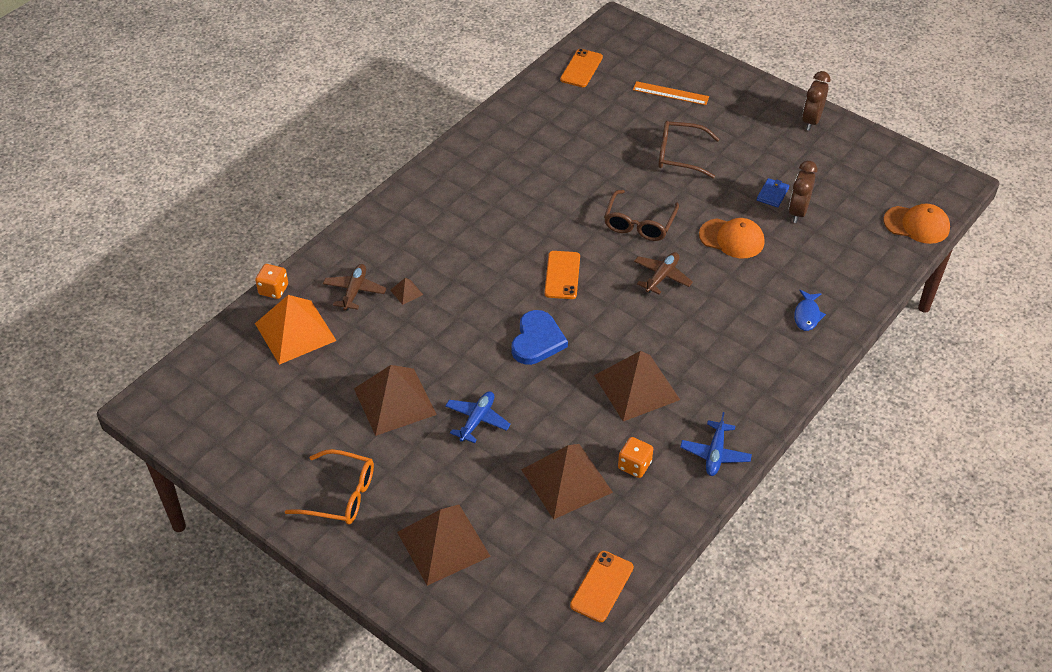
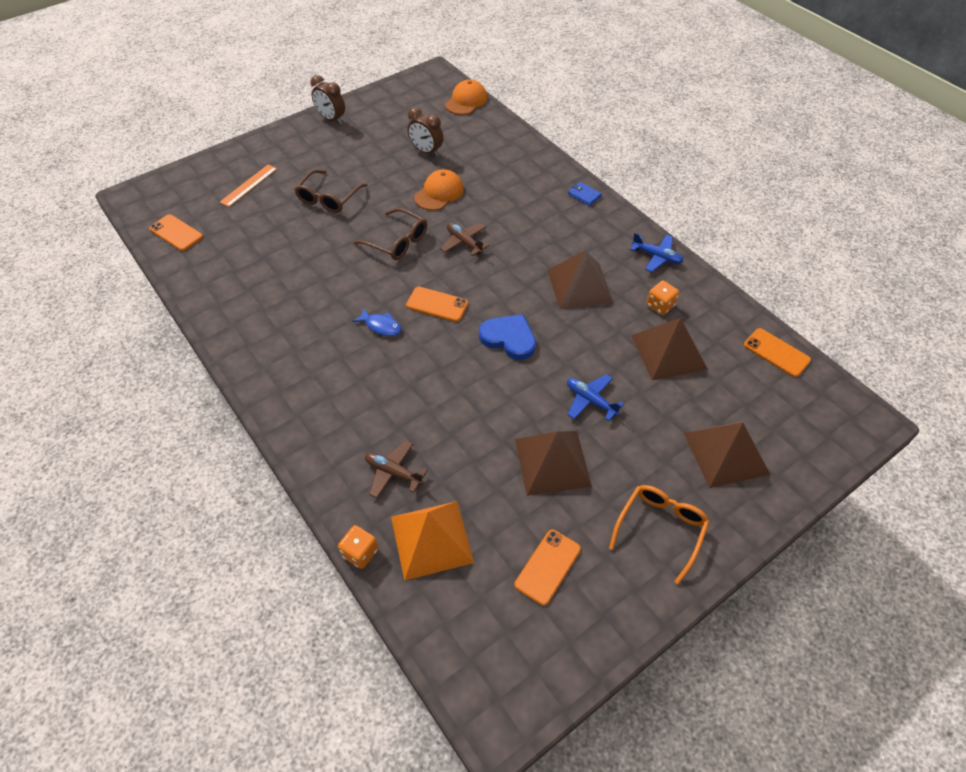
camera: 75 degrees left, 5 degrees up
(285, 416) = (548, 567): none -> orange phone
(406, 292) = (412, 426): brown pyramid -> none
(772, 194) = (401, 159): blue wallet -> blue wallet (584, 195)
(807, 315) = (534, 175): blue fish -> blue fish (381, 326)

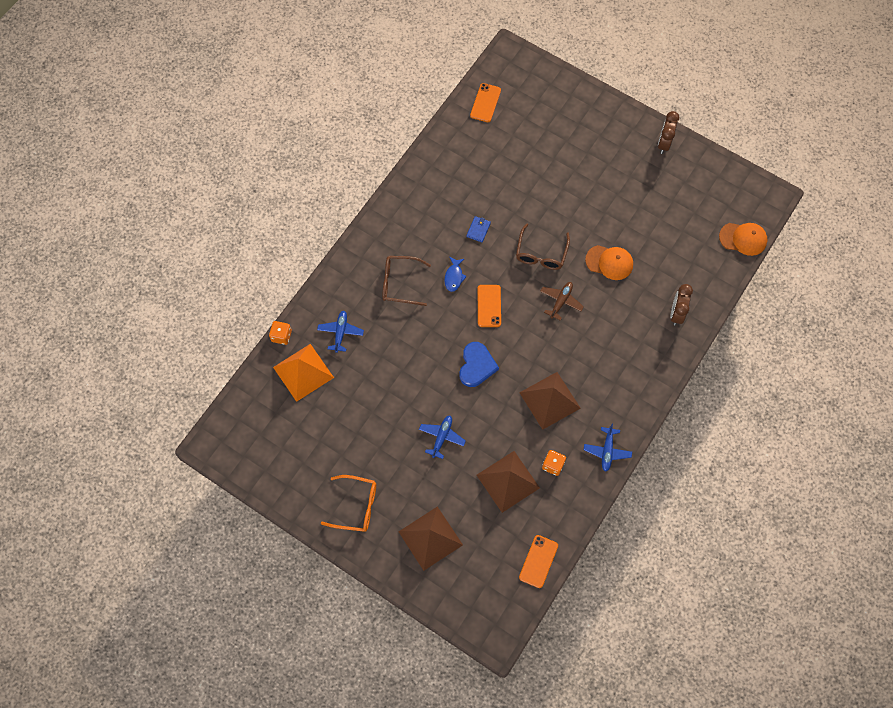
camera: 70 degrees right, 15 degrees up
(249, 185) = (556, 123): orange ruler -> none
(328, 198) = (566, 185): brown glasses -> brown glasses (400, 283)
(393, 472) = (340, 332): brown plane -> blue plane
(426, 151) = (656, 233): brown clock -> brown clock (676, 313)
(548, 567) = (307, 445): orange phone -> none
(552, 462) = (382, 426): brown pyramid -> none
(584, 195) = (658, 375): blue wallet -> blue wallet (478, 230)

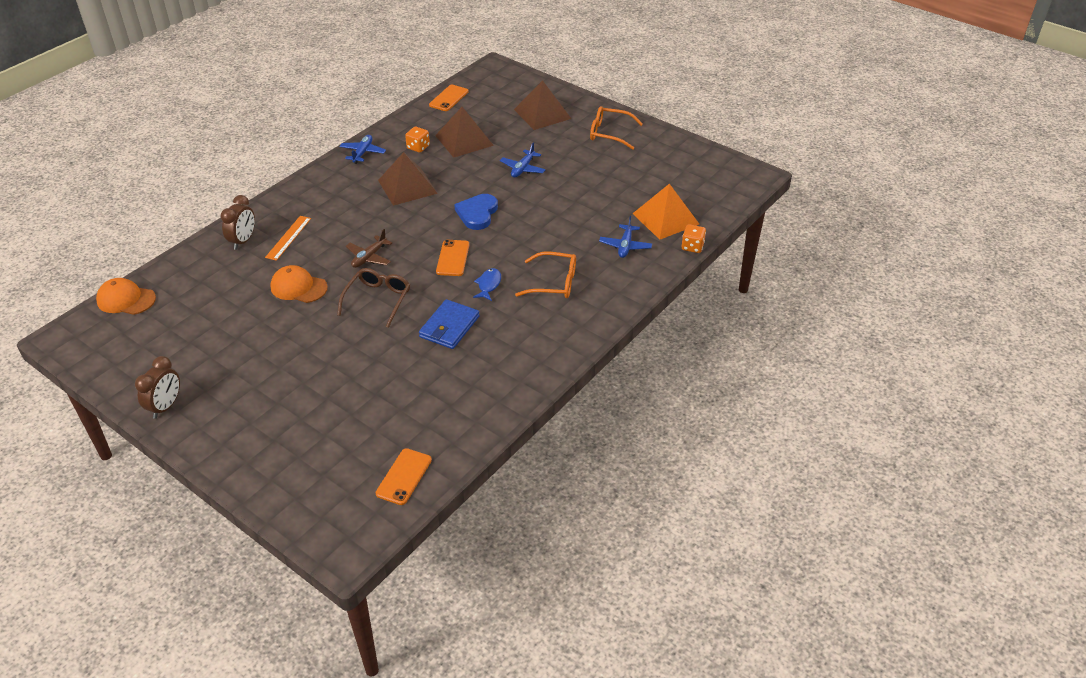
camera: 175 degrees left, 25 degrees down
(400, 283) = (554, 283): brown glasses -> orange glasses
(478, 230) = (449, 327): blue wallet -> blue wallet, size x1.79
(638, 320) = (288, 237): none -> orange ruler

